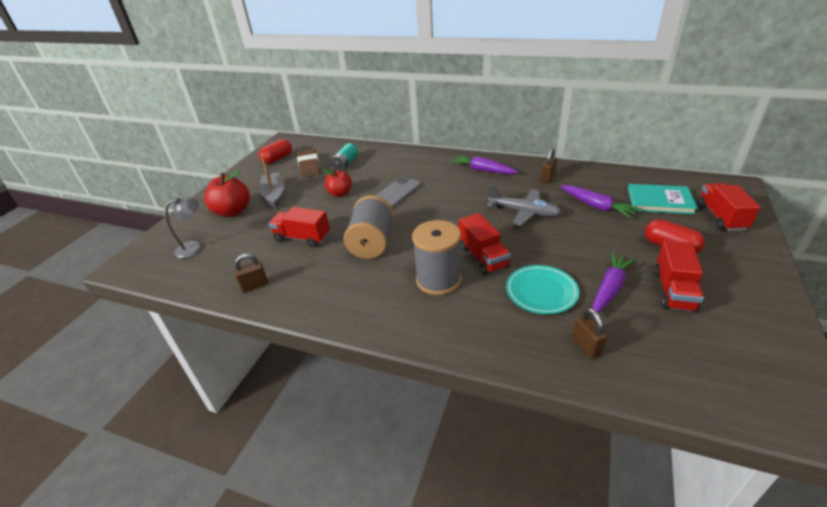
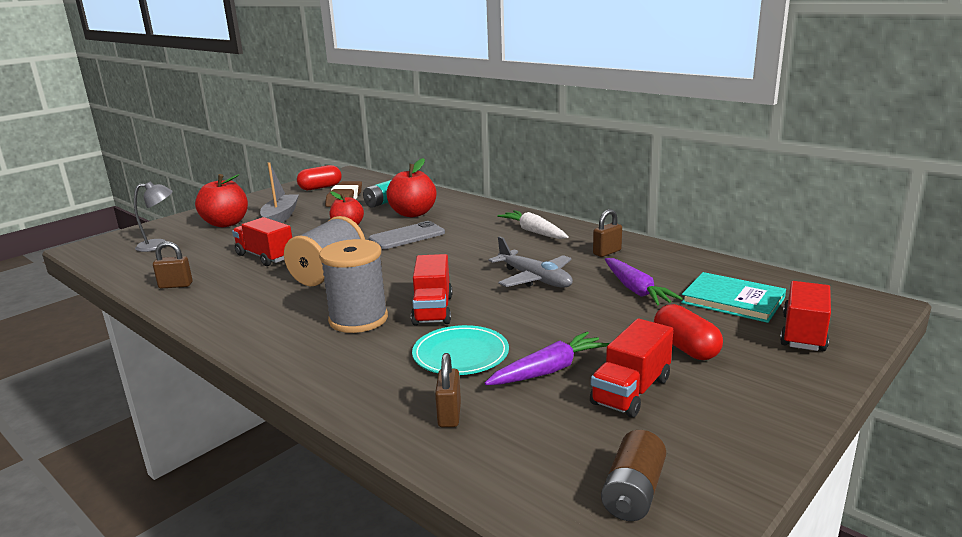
camera: 20 degrees right, 15 degrees down
(378, 171) = (413, 213): none -> red apple
(482, 170) = (534, 232): purple carrot -> white carrot
(751, 370) = (633, 492): none -> brown battery

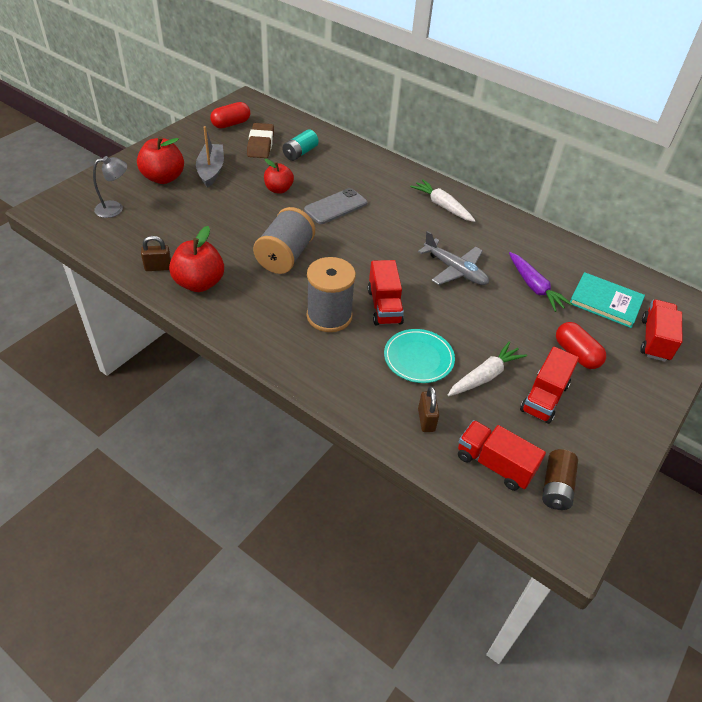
camera: 10 degrees left, 25 degrees up
(265, 256) = (220, 230): red truck -> red truck (494, 464)
(413, 213) = (331, 172): red apple -> red apple (199, 283)
(548, 370) = (484, 376): purple carrot -> white carrot
(607, 252) = (506, 238): brown padlock -> none

